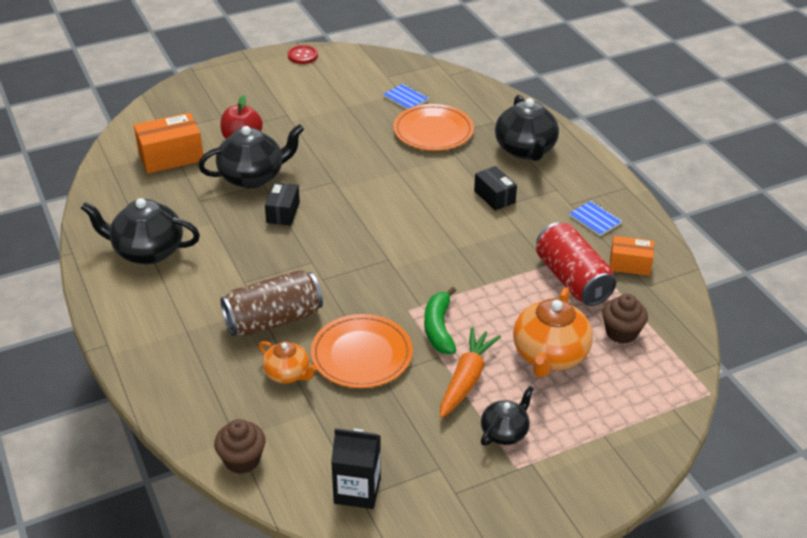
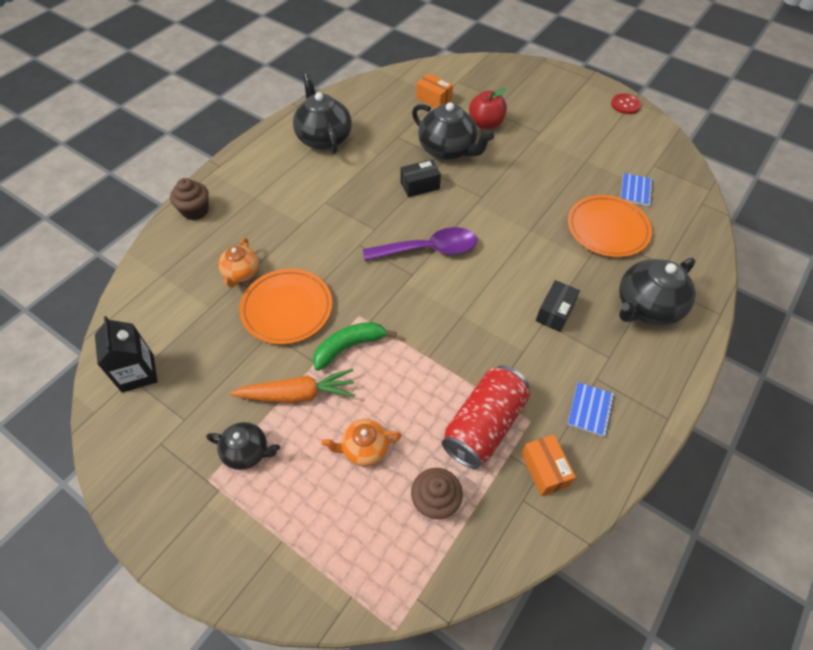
camera: 60 degrees right, 15 degrees up
(171, 157) = (433, 99): orange box -> orange box, size x0.62
(242, 460) = (141, 289): brown cupcake -> brown cupcake (195, 211)
(273, 320) = (294, 238): brown can -> none
(368, 238) = (428, 249): none -> purple spoon
(549, 355) = (364, 449): orange teapot -> orange teapot, size x0.58

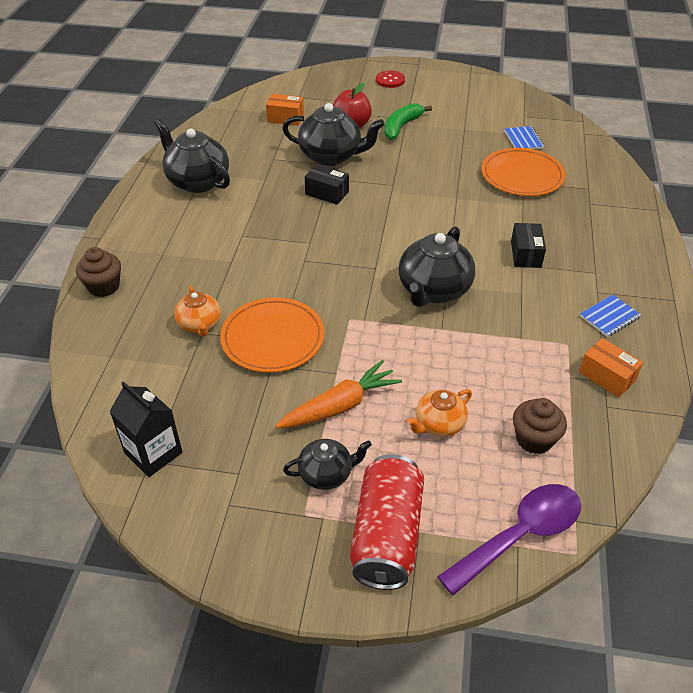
camera: 25 degrees left, 10 degrees down
(349, 347) = (360, 348): green banana -> green banana (401, 126)
(420, 186) = (327, 193): black box -> black box turned 75 degrees clockwise
(428, 249) = (375, 243): purple spoon -> purple spoon (520, 535)
(484, 425) = (531, 363): red can -> red can (387, 535)
(590, 410) = (609, 317): blue notebook -> blue notebook turned 60 degrees clockwise
(625, 105) = (466, 76): red button -> red button (390, 80)
(646, 307) = (597, 224): black teapot -> black teapot (433, 290)

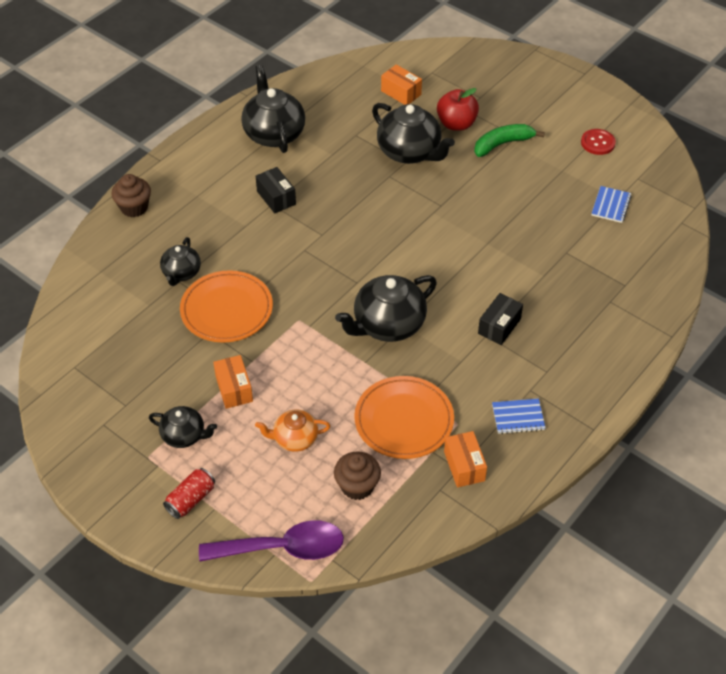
camera: 30 degrees right, 5 degrees up
(153, 453) = (80, 362): black carton -> none
(200, 325) = (181, 273): orange teapot -> black teapot
(327, 193) = (374, 191): black box -> black box (276, 198)
(340, 406) = (234, 389): orange carrot -> orange box
(387, 535) = (191, 499): red can -> red can, size x0.52
(390, 80) = (538, 84): red button -> red button (597, 143)
(522, 176) = (571, 245): orange plate -> orange plate (404, 420)

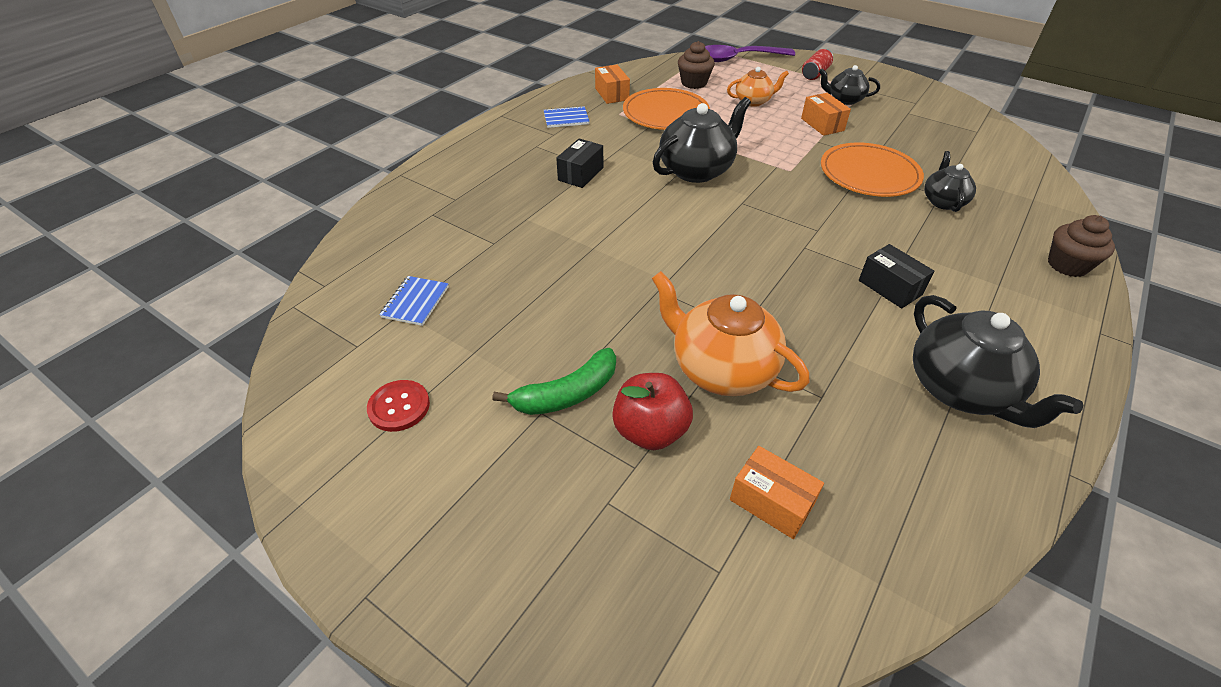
camera: 175 degrees right, 5 degrees down
(409, 152) = (721, 369): black teapot -> orange teapot

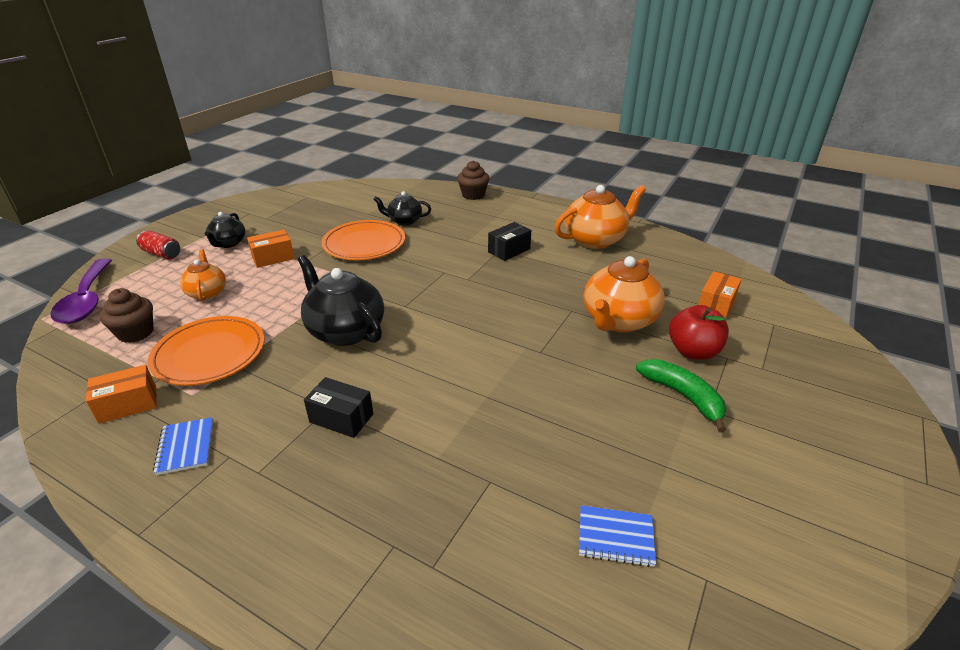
camera: 95 degrees left, 10 degrees down
(399, 407) = (761, 510): red button -> none
(960, 389) = (595, 240): black teapot -> orange teapot

